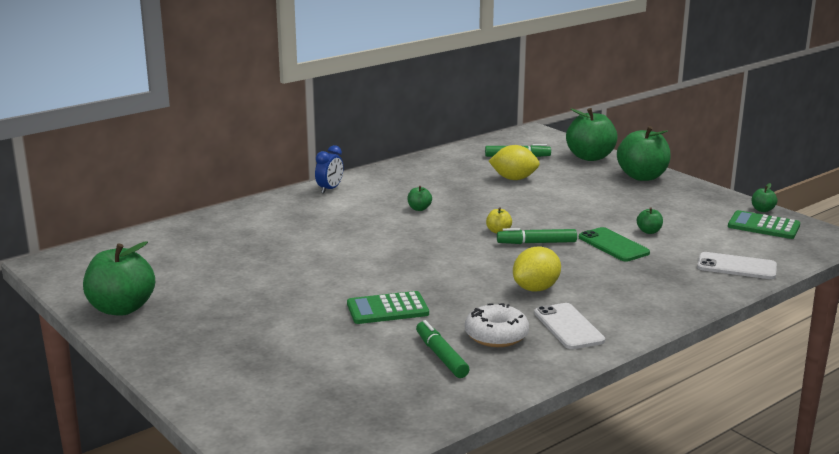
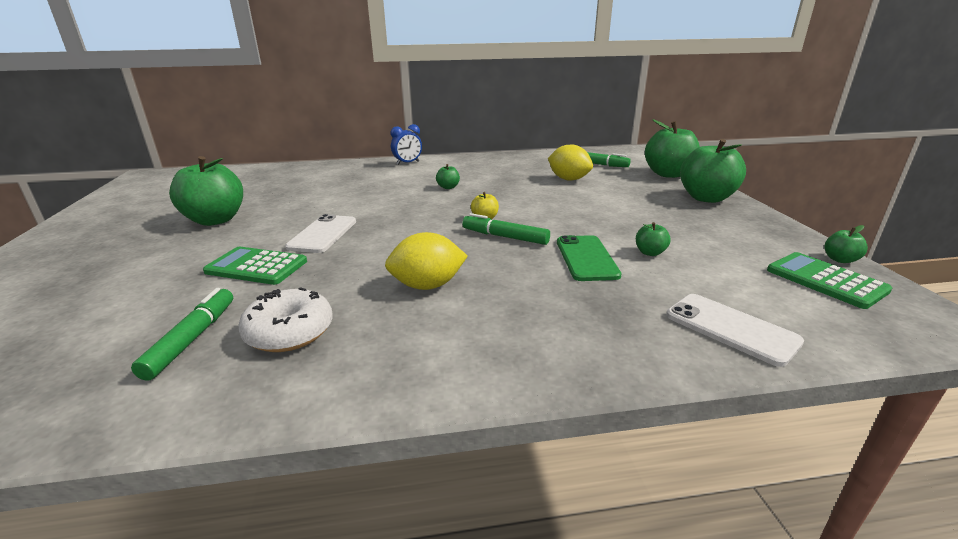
camera: 30 degrees right, 5 degrees up
(121, 308) = (101, 213): green apple -> green apple (215, 220)
(568, 327) = (385, 348): white phone -> white phone (323, 234)

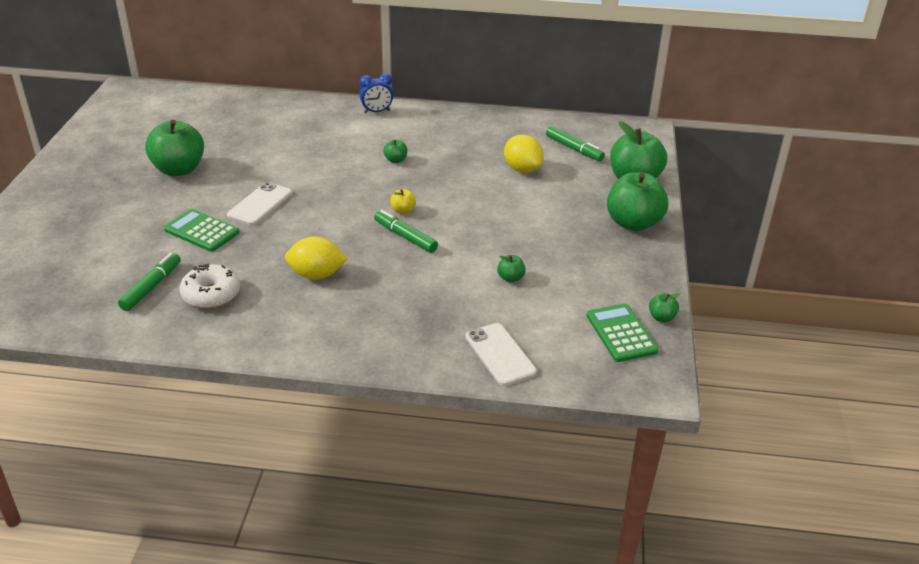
camera: 15 degrees right, 10 degrees up
(586, 258) = (454, 273): green phone -> none

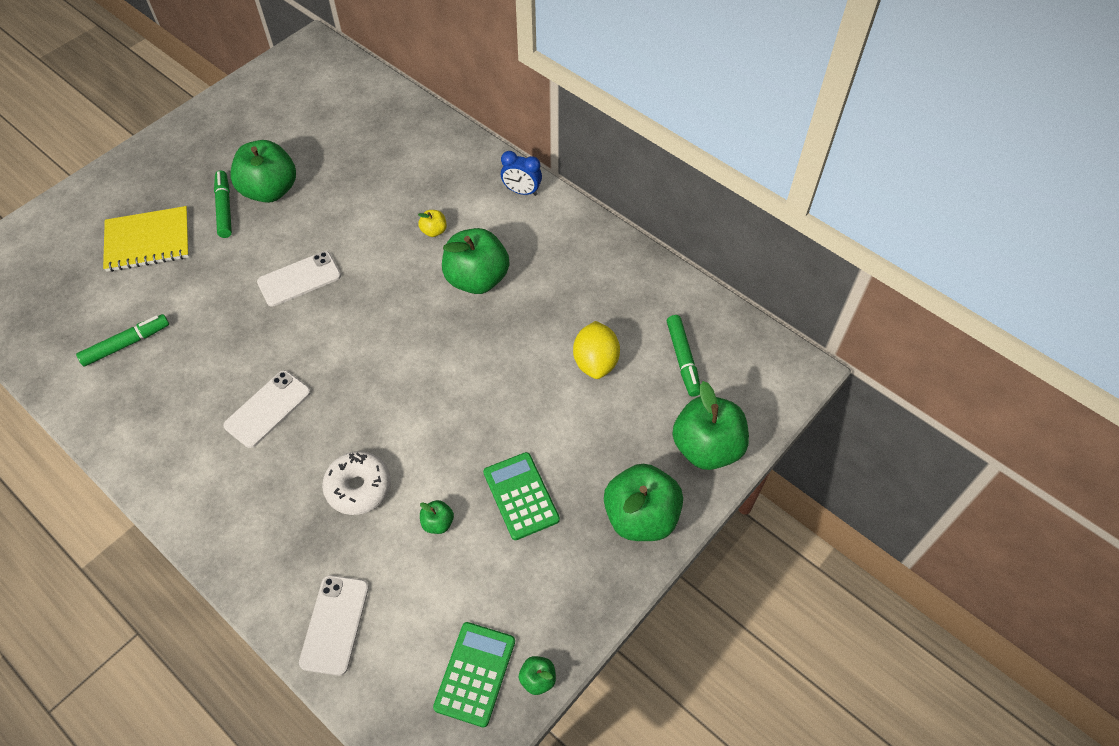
camera: 35 degrees right, 20 degrees up
(102, 228) = (148, 241): none -> yellow notebook
(202, 231) = (222, 290): green calculator -> green calculator (521, 496)
(211, 294) = (163, 383): white donut -> white donut (358, 487)
(316, 275) = (268, 409): yellow lemon -> white phone
(395, 160) = (477, 279): green apple -> green apple, size x2.29
(403, 211) = (420, 361): yellow apple -> yellow apple (434, 231)
(405, 237) = (390, 401): green marker -> green marker (224, 208)

